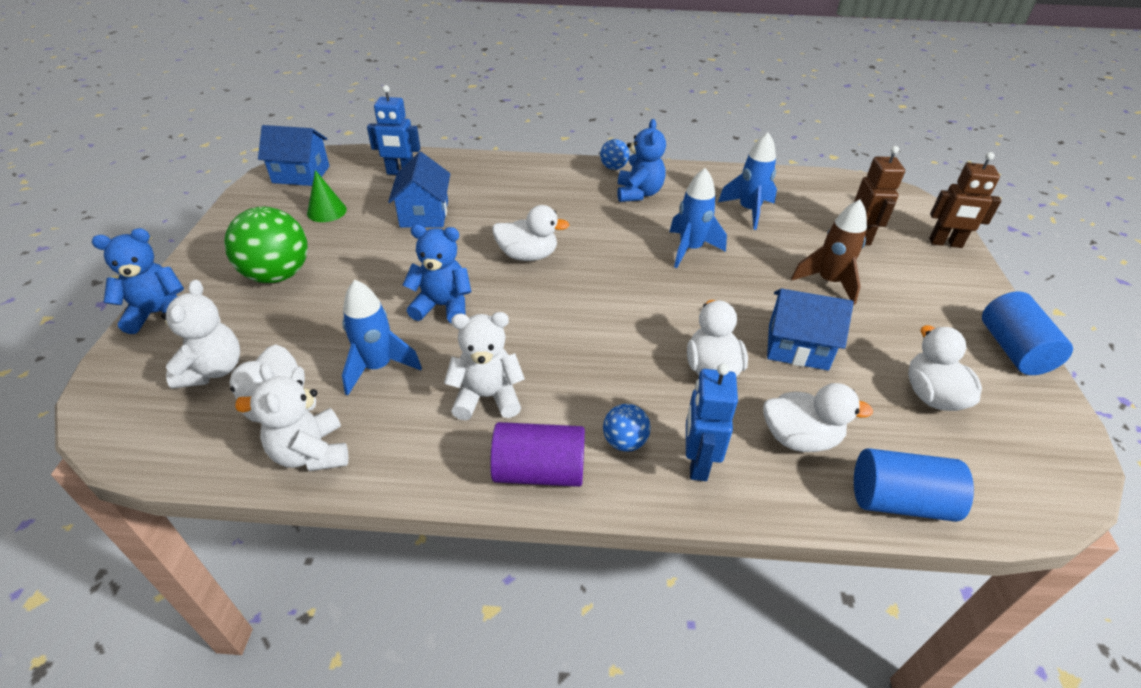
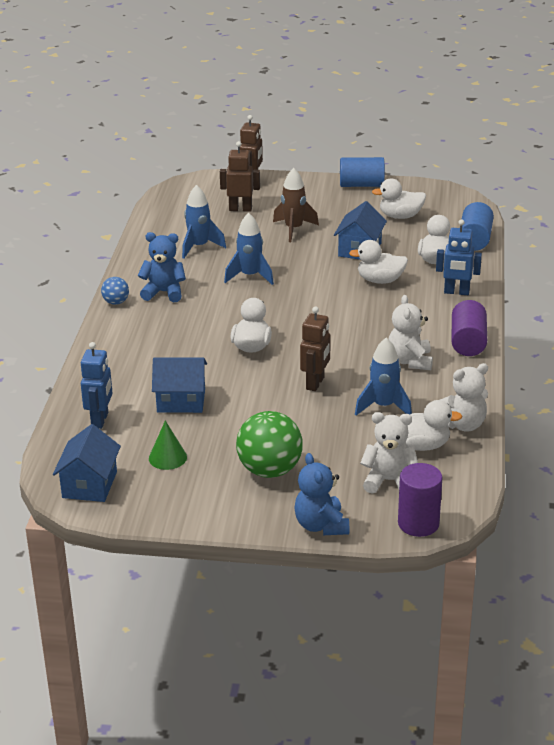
camera: 85 degrees left, 10 degrees down
(112, 396) = (418, 523): none -> purple cylinder
(443, 306) = (315, 383): blue teddy bear -> brown robot
(624, 442) = (443, 314): blue ball -> none

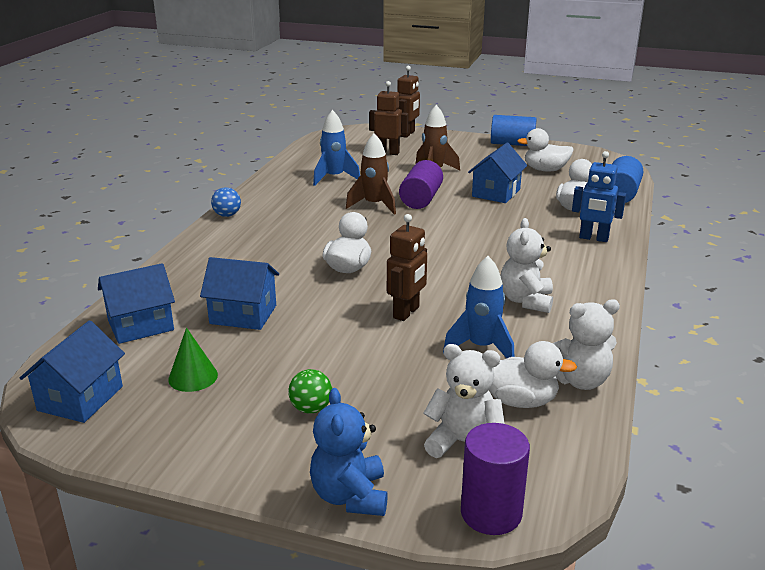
camera: 10 degrees right, 5 degrees down
(100, 420) = (140, 325): blue robot -> blue house
(164, 292) = (280, 211): blue teddy bear -> none
(250, 276) = (374, 205): blue rocket -> brown rocket
(269, 470) = (311, 408): green ball -> green ball, size x0.50
(380, 280) = (510, 220): white duck -> none
(468, 342) = (599, 288): purple cylinder -> purple cylinder (421, 199)

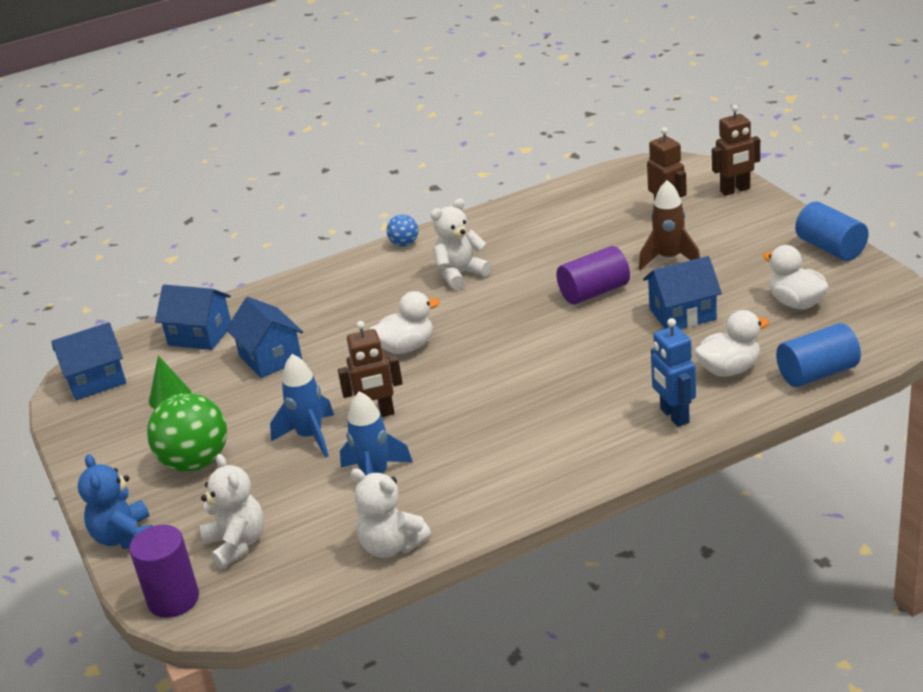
camera: 50 degrees right, 5 degrees up
(311, 408) = (195, 462): green ball -> green ball, size x2.00
(334, 178) = (560, 230): blue rocket -> blue rocket (310, 437)
(350, 496) = (124, 537): blue teddy bear -> blue teddy bear turned 60 degrees counterclockwise
(374, 205) = (539, 282): brown rocket -> none
(520, 401) = (323, 536): white duck -> none
(526, 301) = (485, 452): white teddy bear -> white teddy bear (460, 274)

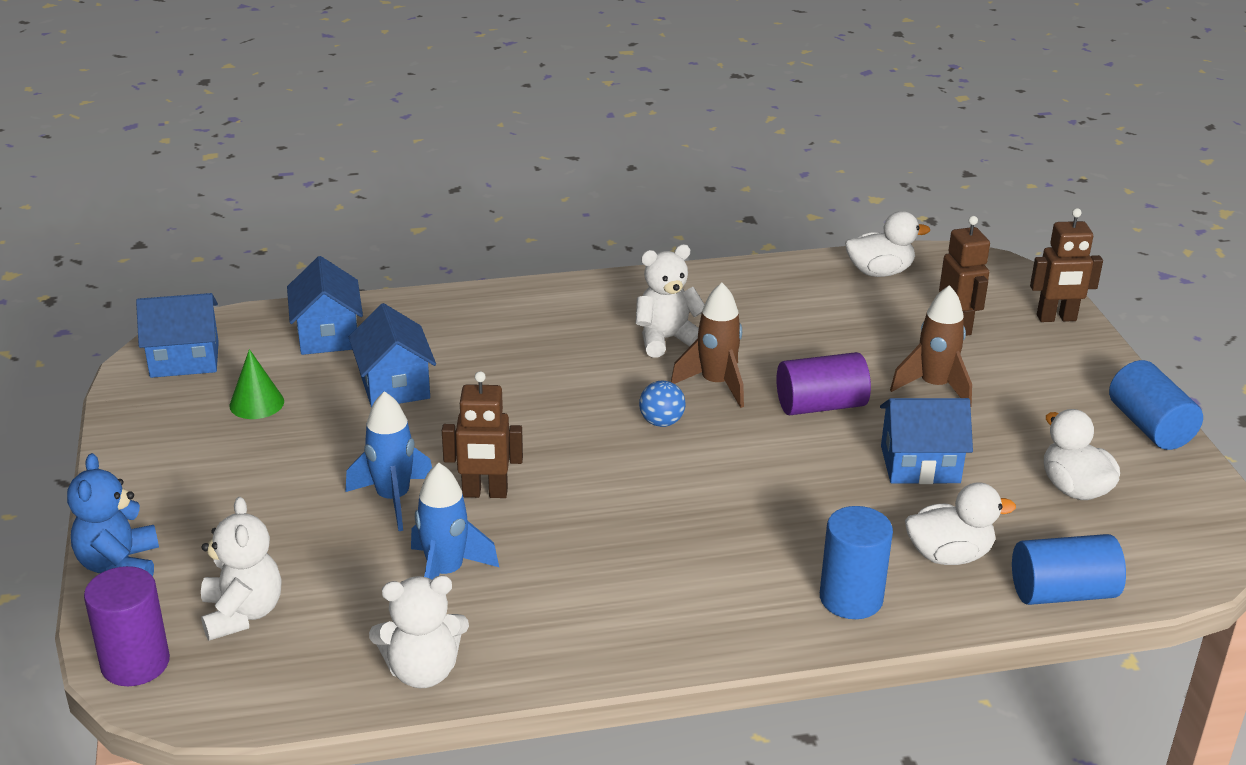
camera: 10 degrees right, 0 degrees up
(195, 462) = (246, 493): green ball -> none
(200, 335) = (328, 335): blue house -> blue house turned 45 degrees clockwise
(391, 546) = (423, 671): white teddy bear -> white teddy bear turned 60 degrees counterclockwise
(404, 244) = (617, 283): blue ball -> blue ball (661, 422)
(406, 347) = (560, 415): white duck -> white duck (879, 272)
(511, 296) = (716, 384): none -> brown rocket
(674, 416) = (851, 598): blue robot -> blue cylinder

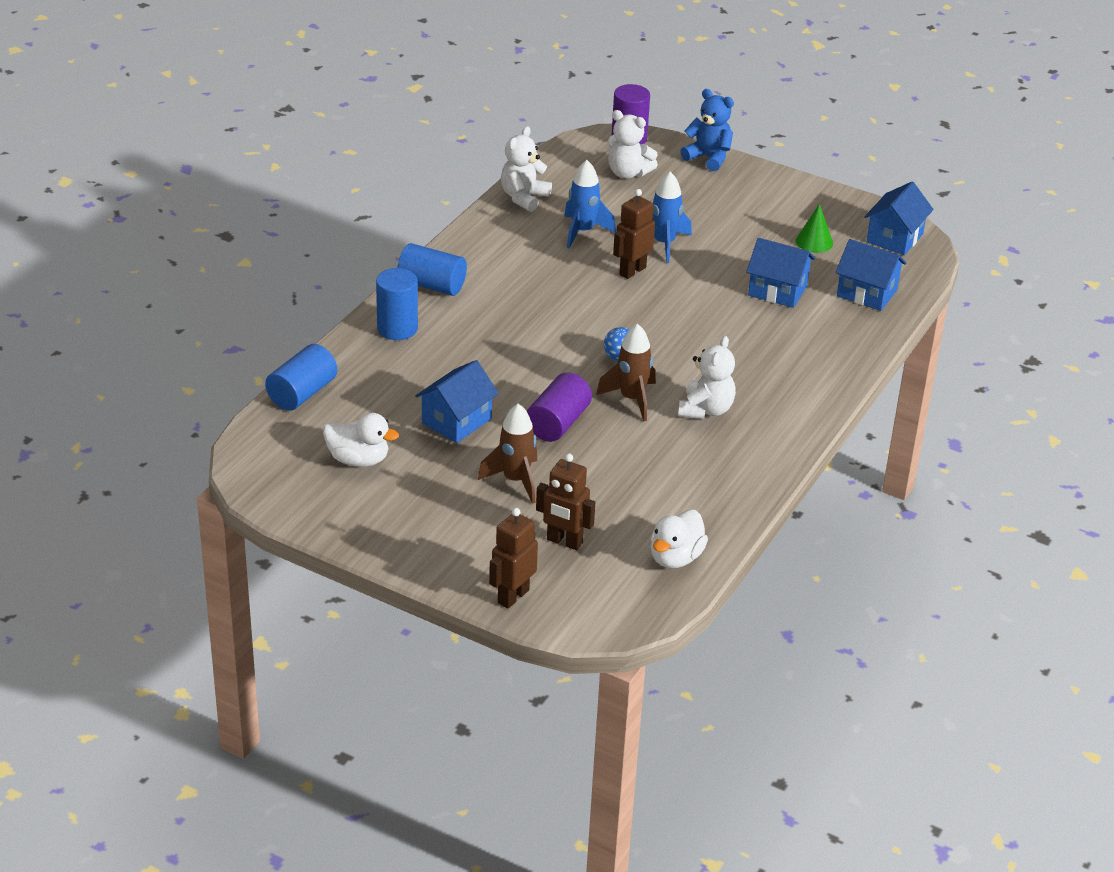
camera: 130 degrees right, 5 degrees up
(949, 555) = (379, 378): white duck -> none
(1150, 426) = (359, 536): blue cylinder -> blue cylinder (432, 285)

